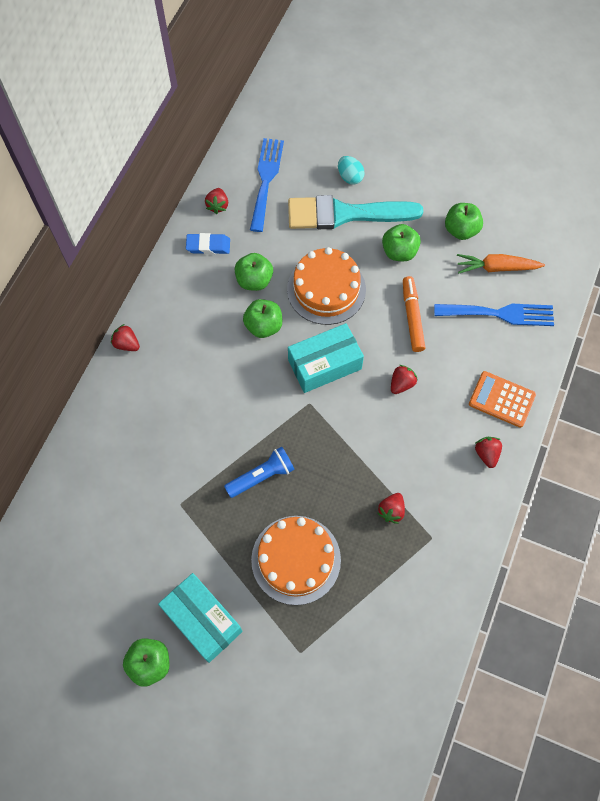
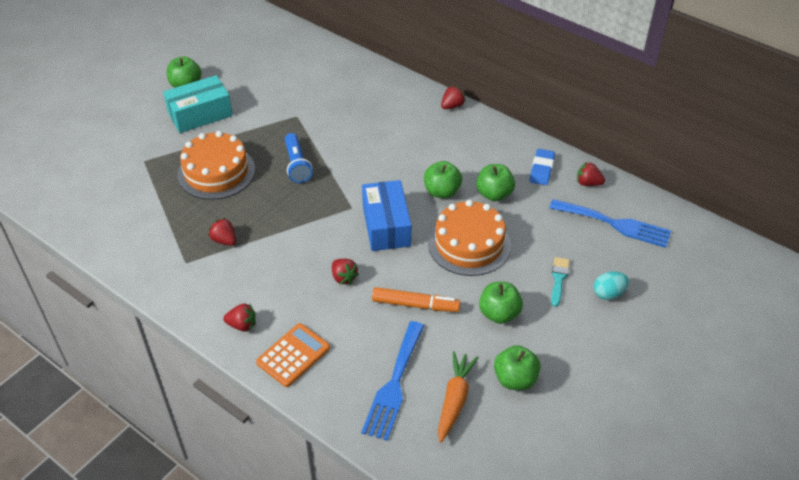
camera: 105 degrees right, 20 degrees down
(324, 364) = (386, 225): turquoise box -> blue box
(346, 214) = (558, 279): turquoise brush -> turquoise brush, size x0.41

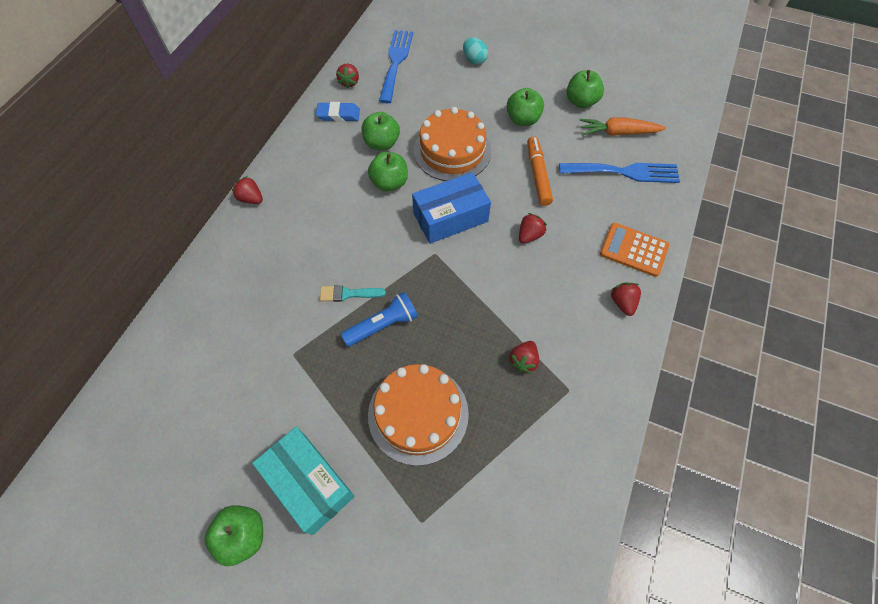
camera: 105 degrees left, 15 degrees up
(558, 279) = (470, 89): turquoise brush -> turquoise brush (348, 294)

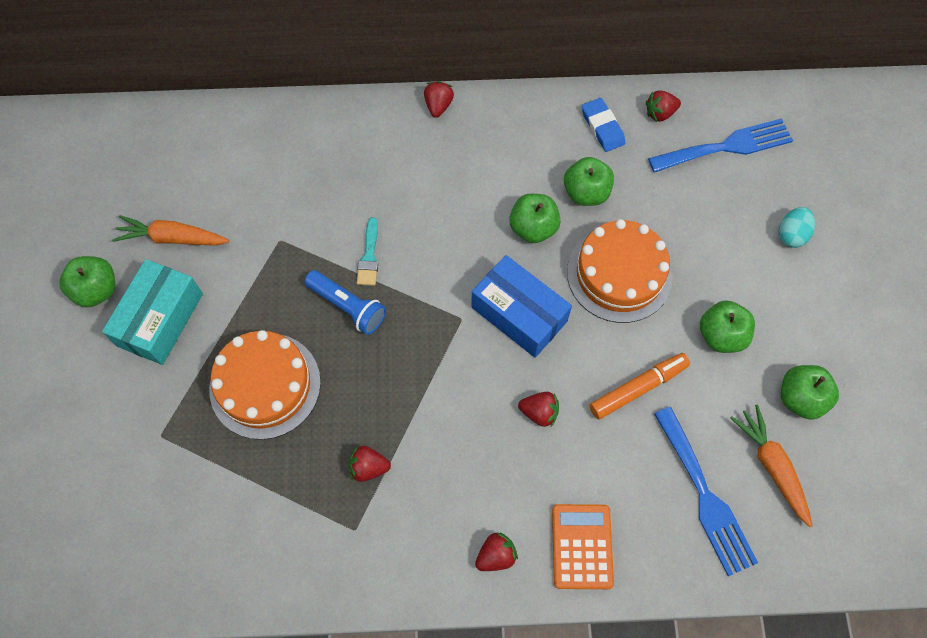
camera: 65 degrees right, 5 degrees up
(234, 443) = (173, 238): none -> orange carrot
(348, 294) = (369, 256): turquoise brush -> turquoise brush turned 150 degrees counterclockwise

